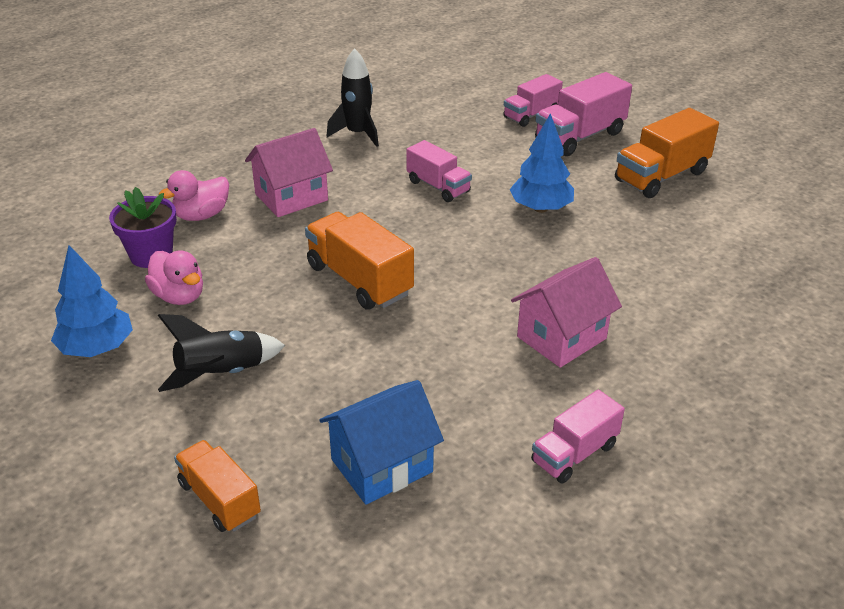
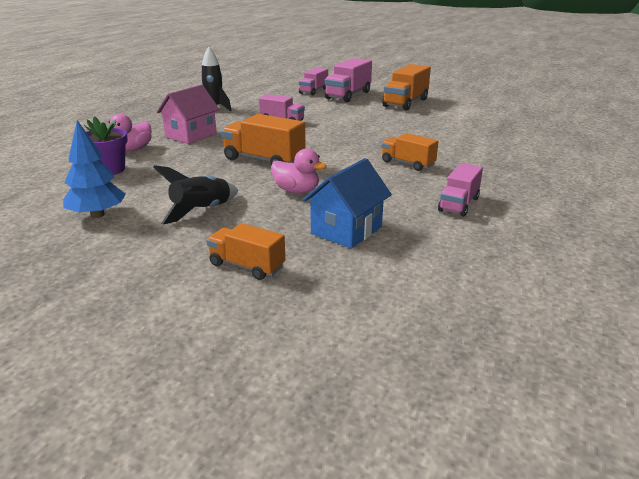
camera: 20 degrees left, 10 degrees down
(179, 296) = (143, 183): pink duck -> pink duck (296, 191)
(540, 208) = (350, 121): blue tree -> none
(561, 338) = (407, 163): pink house -> orange truck

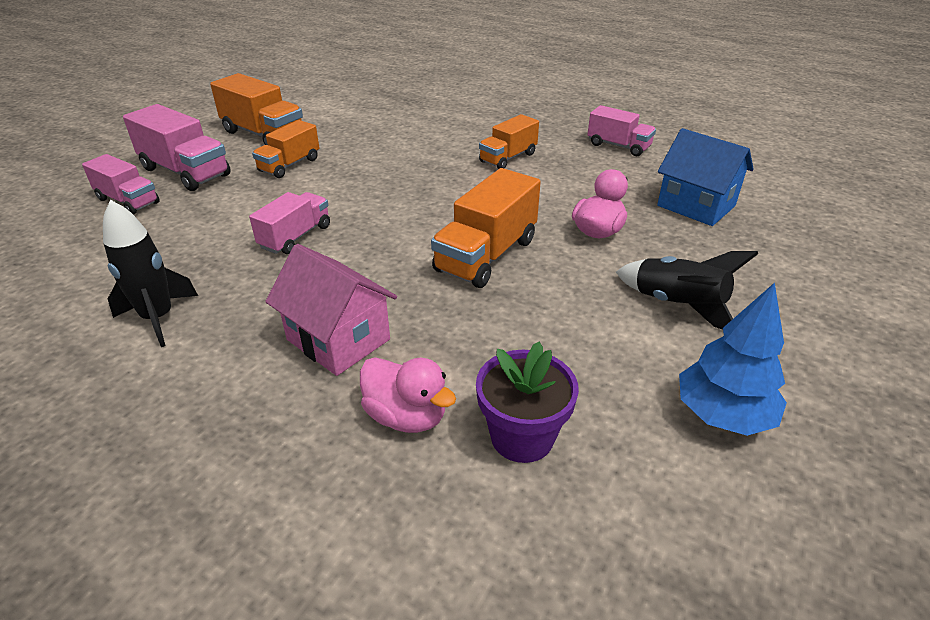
camera: 85 degrees left, 10 degrees up
(247, 266) = (802, 266): orange truck -> orange truck (289, 165)

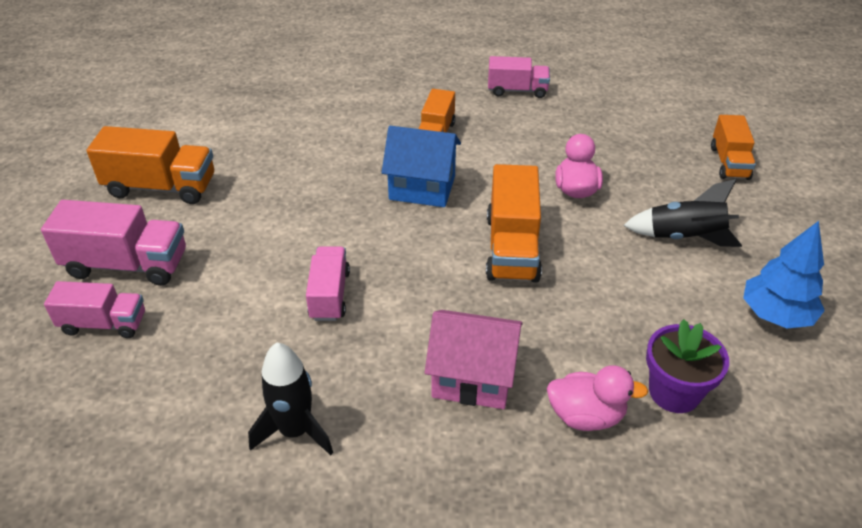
camera: 30 degrees left, 5 degrees up
(289, 165) = (233, 216): orange truck -> orange truck (729, 162)
(696, 206) = (625, 136): blue house -> blue house (422, 188)

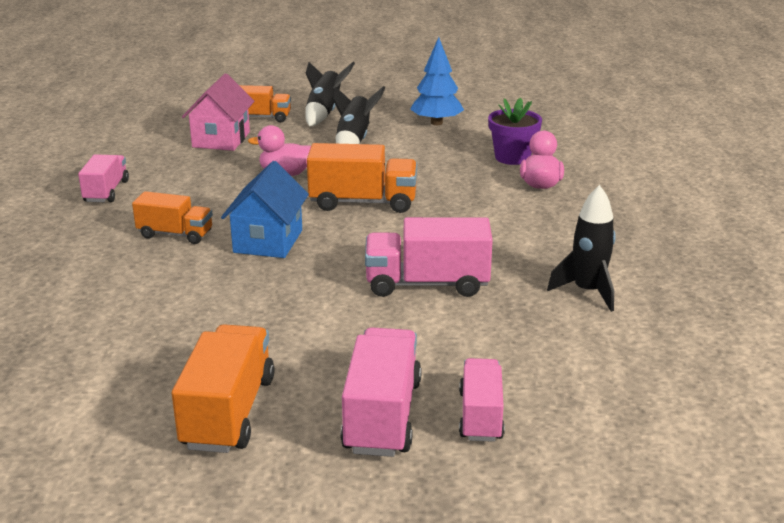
camera: 90 degrees left, 15 degrees down
(329, 295) = (427, 284): pink truck -> pink truck, size x1.54
(473, 378) = (514, 221): pink house -> pink house (221, 139)
(767, 210) = (324, 112): none -> black rocket

